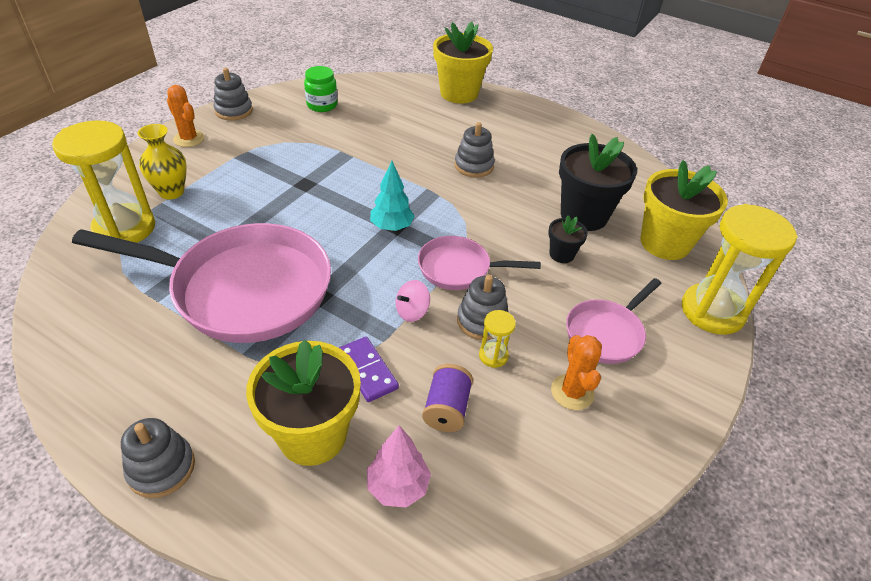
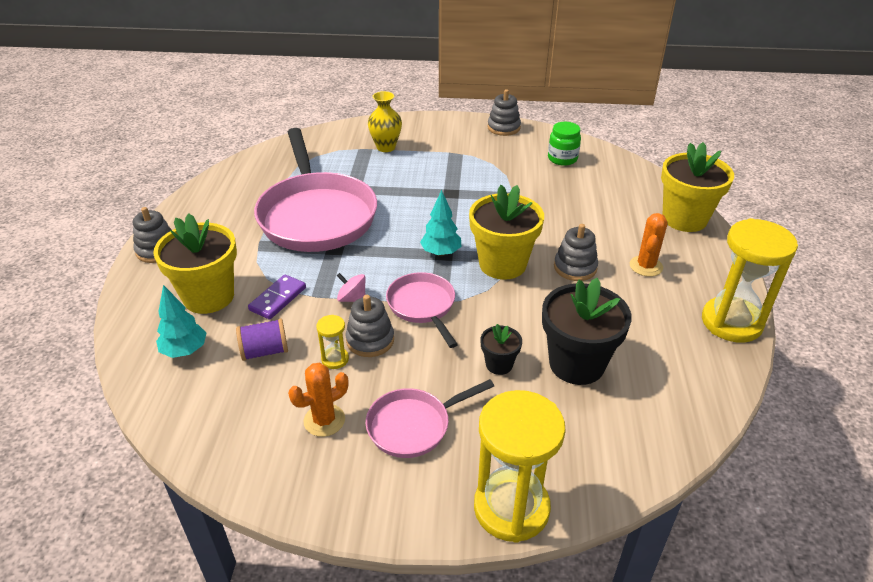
camera: 65 degrees right, 5 degrees down
(124, 228) = (335, 148): yellow hourglass -> yellow hourglass (731, 322)
(189, 139) = (449, 127): orange cactus -> orange cactus (646, 266)
(398, 486) = (185, 351): pink tree -> turquoise tree
(606, 333) = (413, 425): pink pan -> pink pan turned 45 degrees counterclockwise
(665, 243) = (593, 441): yellow flower pot -> yellow flower pot (502, 264)

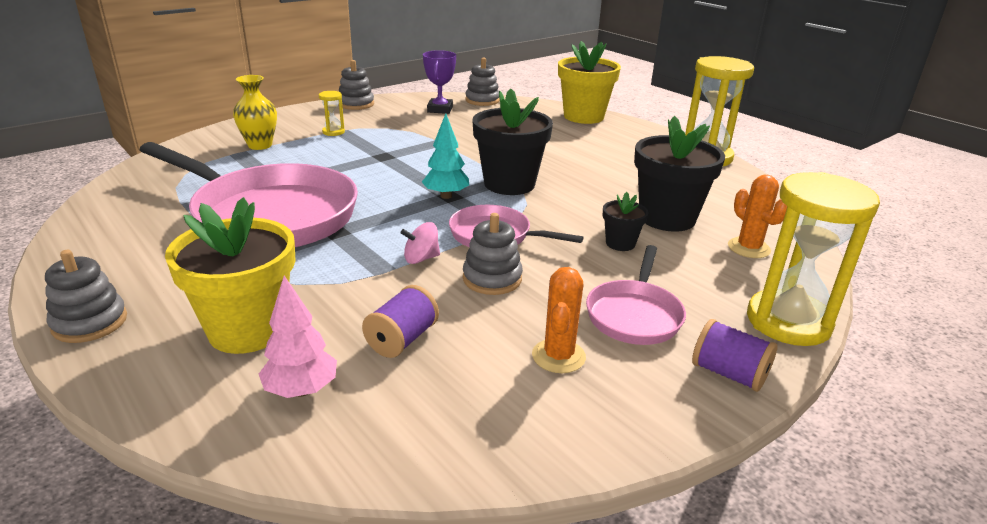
camera: 45 degrees left, 10 degrees down
(185, 351) = (301, 390): turquoise tree -> pink tree
(278, 299) = (341, 293): purple domino -> none
(335, 359) = (485, 308): yellow hourglass -> yellow hourglass (333, 132)
(401, 508) = (729, 374): none -> purple spool
(502, 264) = (509, 184): yellow flower pot -> black flower pot
(562, 159) = (440, 109): green jar -> purple trophy
(575, 267) = (564, 166): grey stacking toy -> grey stacking toy (482, 100)
(646, 266) = (607, 148): orange cactus -> orange cactus (748, 248)

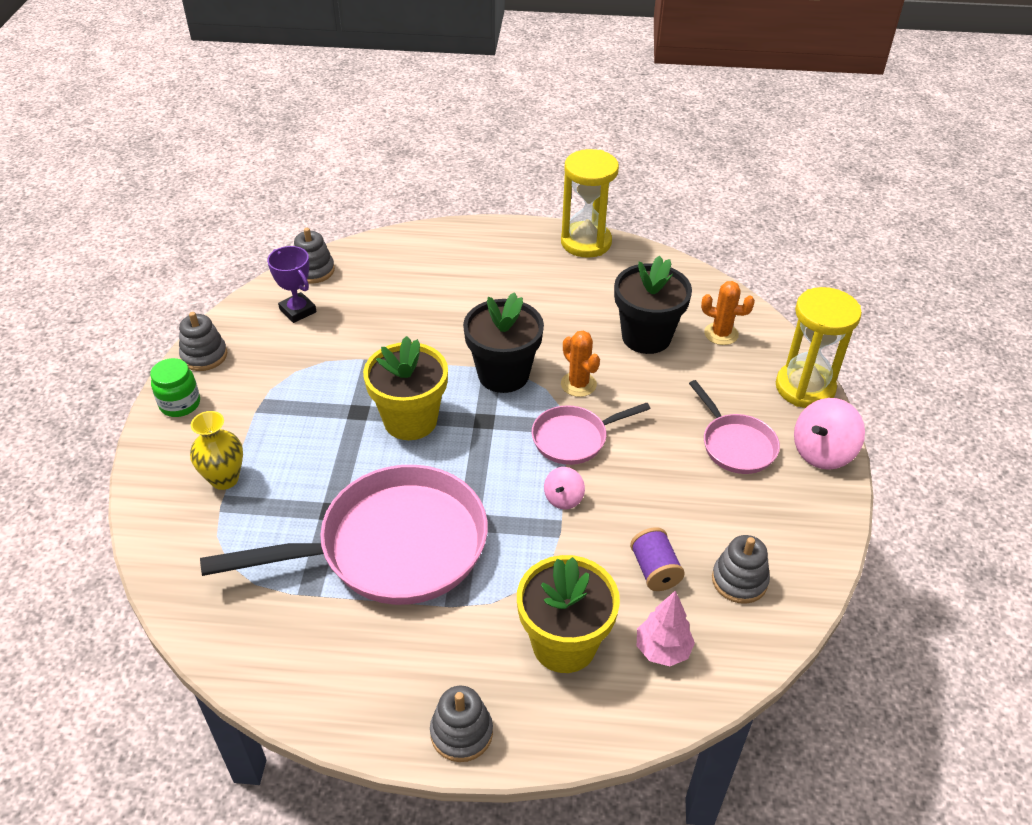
camera: 45 degrees left, 15 degrees up
(305, 113) = (180, 404): none -> green jar
(333, 132) = (258, 412): yellow hourglass -> none
(446, 196) = (481, 423): turquoise tree -> none
(492, 279) = (629, 480): grey stacking toy -> grey stacking toy (739, 580)
(558, 356) = (741, 509): orange cactus -> orange cactus (578, 384)
(583, 116) = (433, 241): yellow flower pot -> yellow flower pot (410, 420)
(620, 243) = (652, 386): black flower pot -> none
(729, 374) = (822, 452): purple spool -> pink spinning top

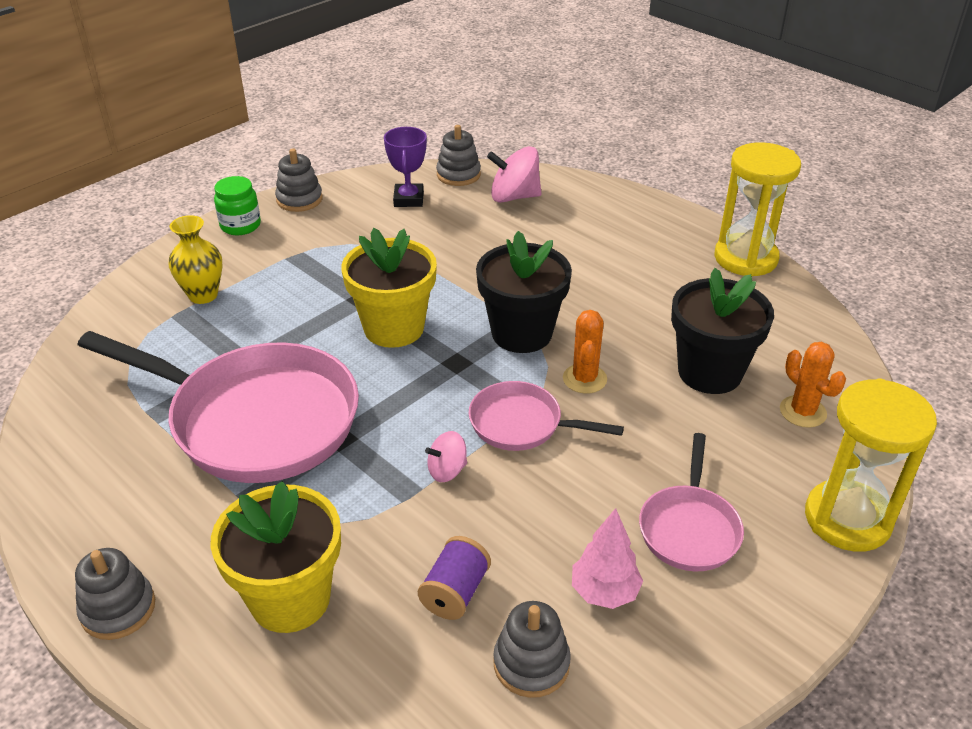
camera: 40 degrees right, 5 degrees down
(662, 650) = (371, 672): pink tree -> pink tree (604, 592)
(822, 452) = (790, 598): pink spinning top -> pink spinning top (514, 197)

